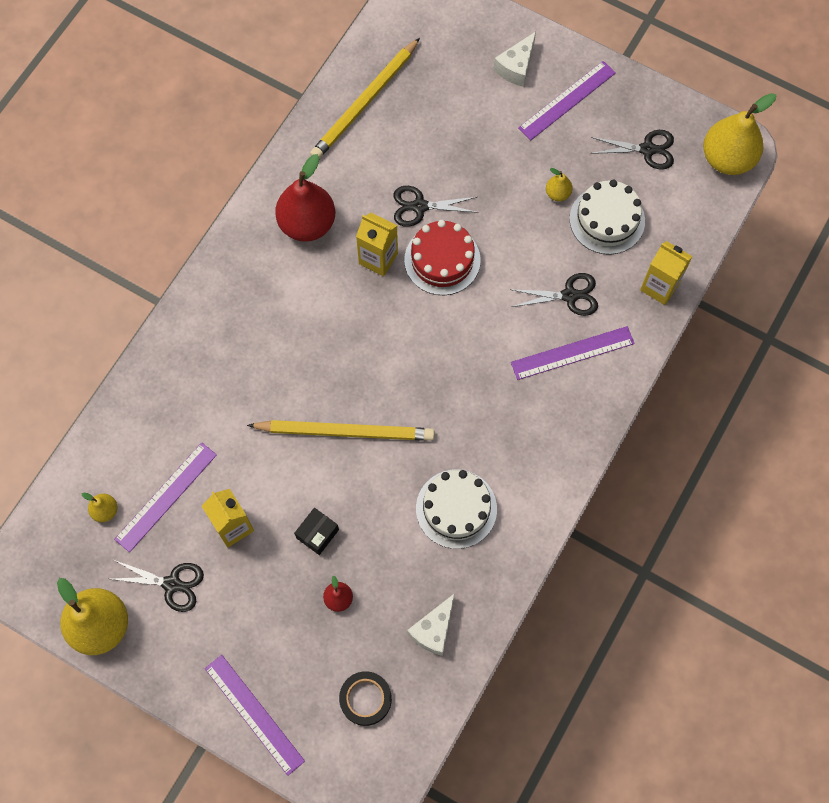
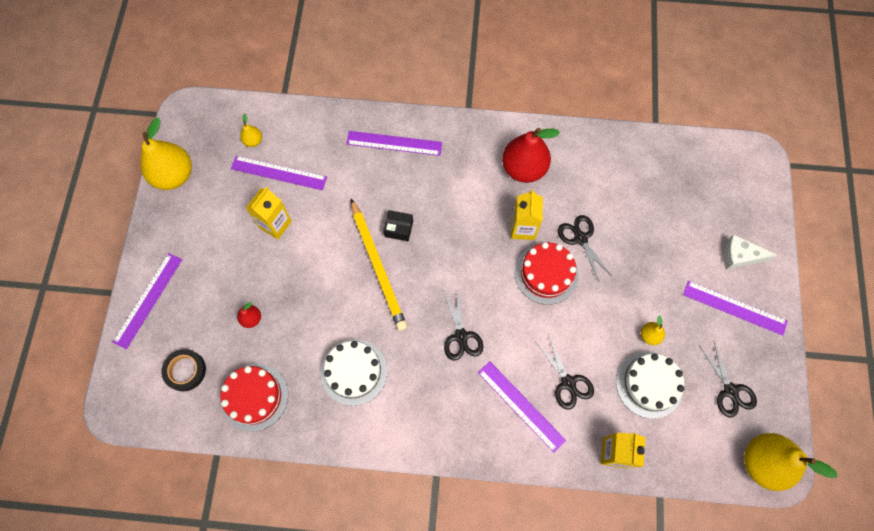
camera: 65 degrees right, 0 degrees up
(172, 584) = (219, 205): black scissors -> black scissors (461, 336)
(199, 348) = (394, 143): none -> purple ruler
(317, 534) = (293, 282): black box -> black box (398, 229)
(365, 102) = (642, 163): yellow pencil -> none
(433, 630) = (254, 397): white cheese -> red cake

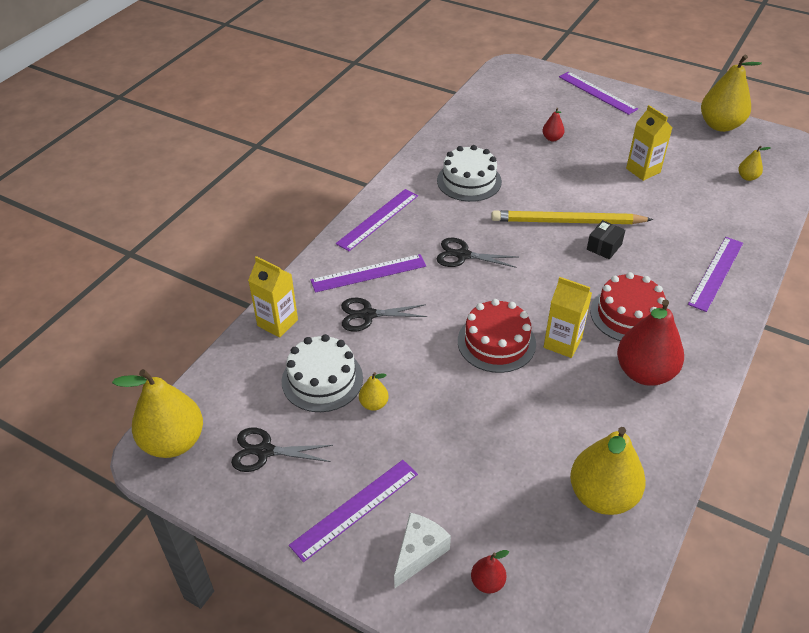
camera: 115 degrees right, 25 degrees down
(185, 371) = (524, 99): black tape -> none
(254, 397) = (480, 126): red cake -> red cake (628, 315)
(279, 173) = (702, 185): purple ruler -> purple ruler (377, 219)
(580, 238) = (526, 390): black scissors -> none
(639, 169) = (602, 496): none -> yellow pear
(733, 212) = (487, 582): none -> red pear

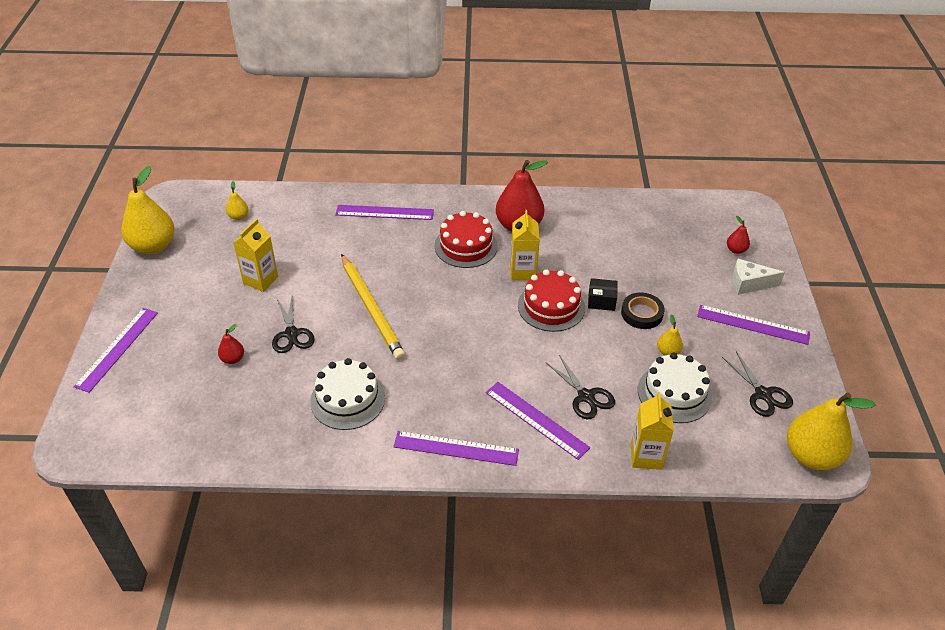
camera: 120 degrees left, 0 degrees up
(439, 412) = (642, 313): none -> black tape
(463, 255) = (465, 362): black scissors -> black scissors (291, 334)
(602, 496) = (635, 221): yellow pear -> none
(604, 247) = (392, 278): black box -> black box (601, 301)

